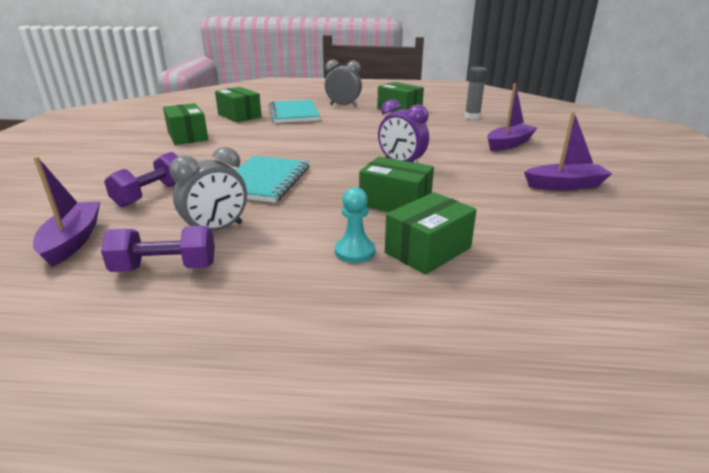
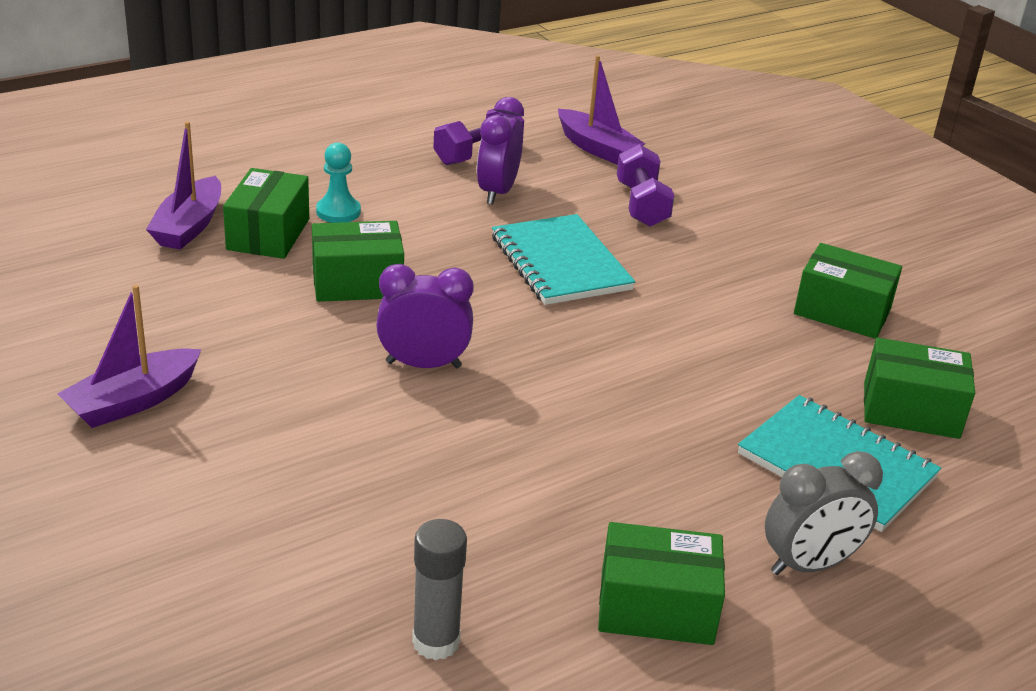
camera: 140 degrees right, 5 degrees up
(216, 230) = (497, 192): grey clock -> purple clock
(509, 144) = (274, 514): purple boat -> purple boat (189, 226)

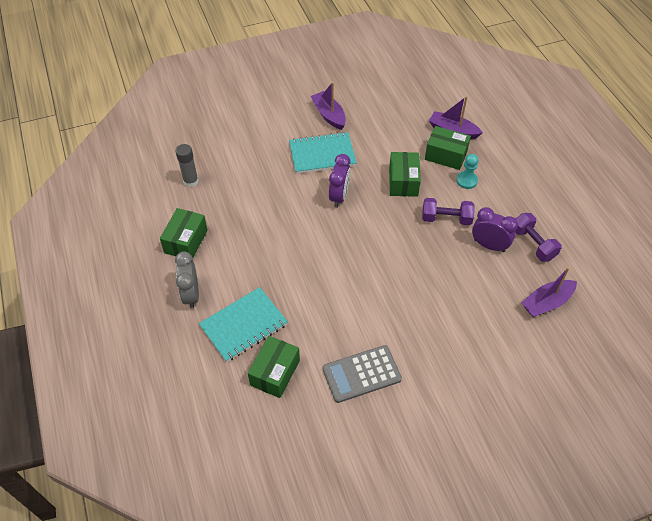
camera: 105 degrees right, 20 degrees up
(560, 263) = (416, 259): turquoise notebook -> turquoise notebook (322, 154)
(641, 205) = (477, 309): purple dumbbell -> purple dumbbell (446, 218)
(842, 312) = (361, 374): green box -> grey calculator

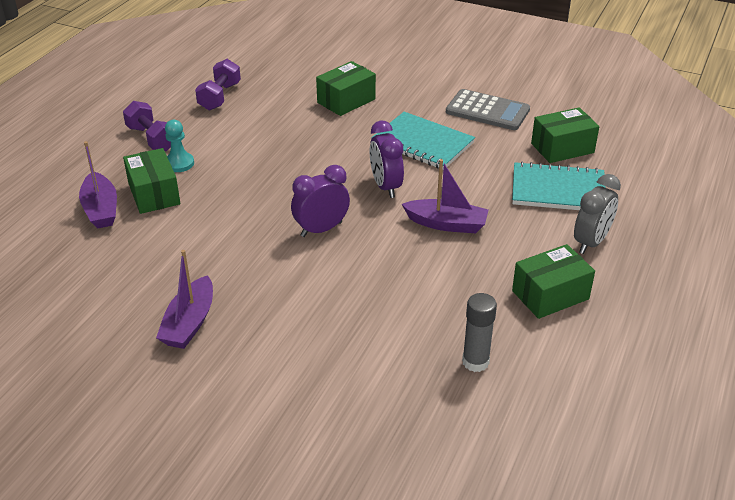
camera: 135 degrees left, 15 degrees down
(322, 154) = (273, 282): turquoise notebook -> turquoise notebook (422, 143)
(403, 182) = (236, 200): green box -> green box (346, 101)
(446, 218) = (253, 151): purple dumbbell -> purple dumbbell (152, 139)
(489, 245) = (255, 115): purple clock -> purple clock (385, 187)
(546, 303) = (280, 68): purple boat -> purple boat (446, 224)

